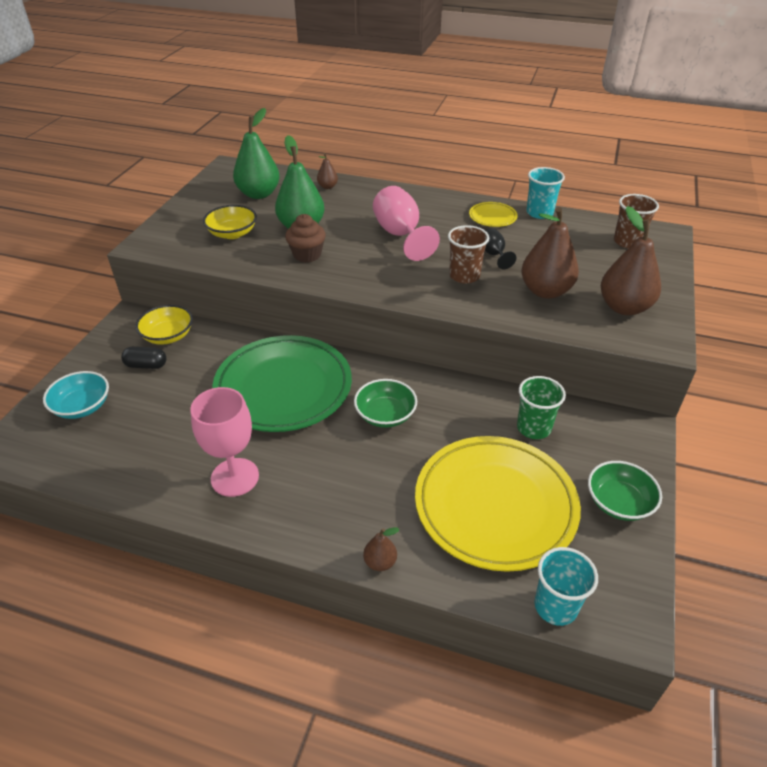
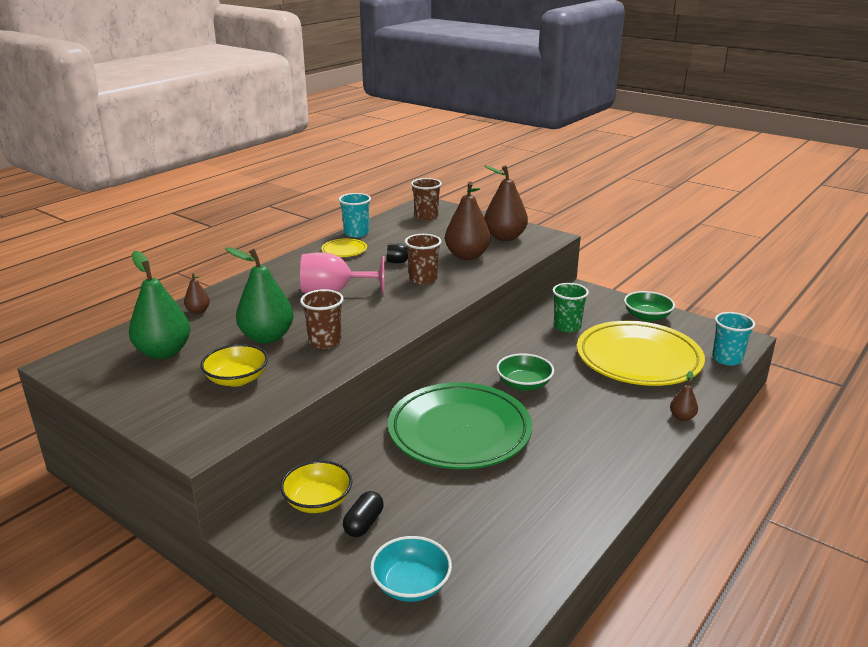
camera: 70 degrees left, 15 degrees down
(235, 477) = (570, 477): pink goblet -> none
(307, 255) = (325, 342): brown cupcake -> brown cup

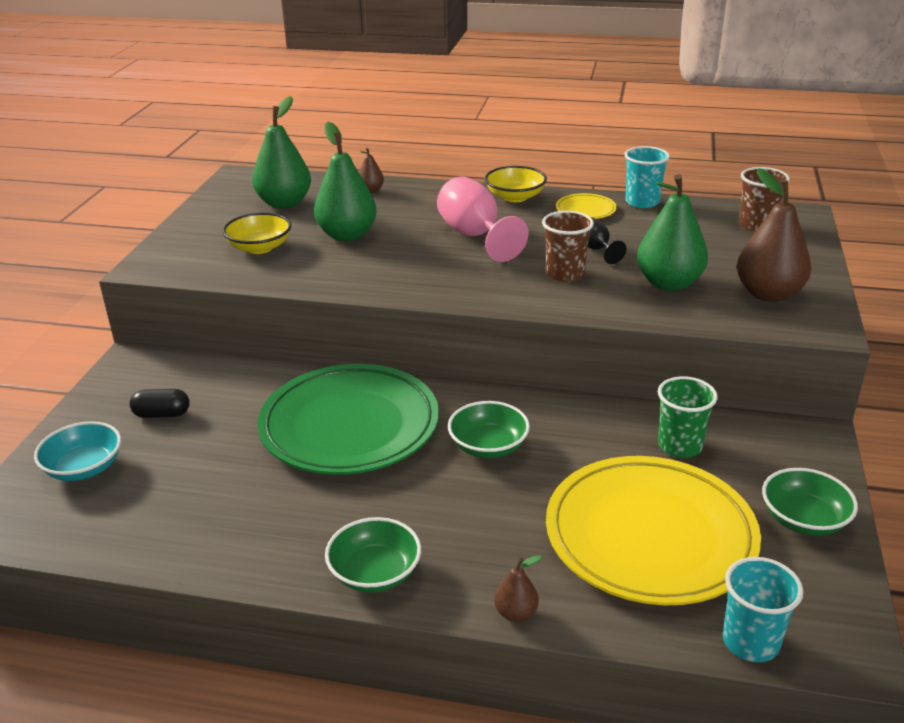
camera: 65 degrees right, 5 degrees up
(318, 501) = (185, 379): yellow bowl -> yellow bowl (515, 197)
(325, 342) = (361, 264): brown cup -> none
(467, 256) = (668, 283): brown pear -> green pear
(626, 458) = (375, 573): none -> green bowl

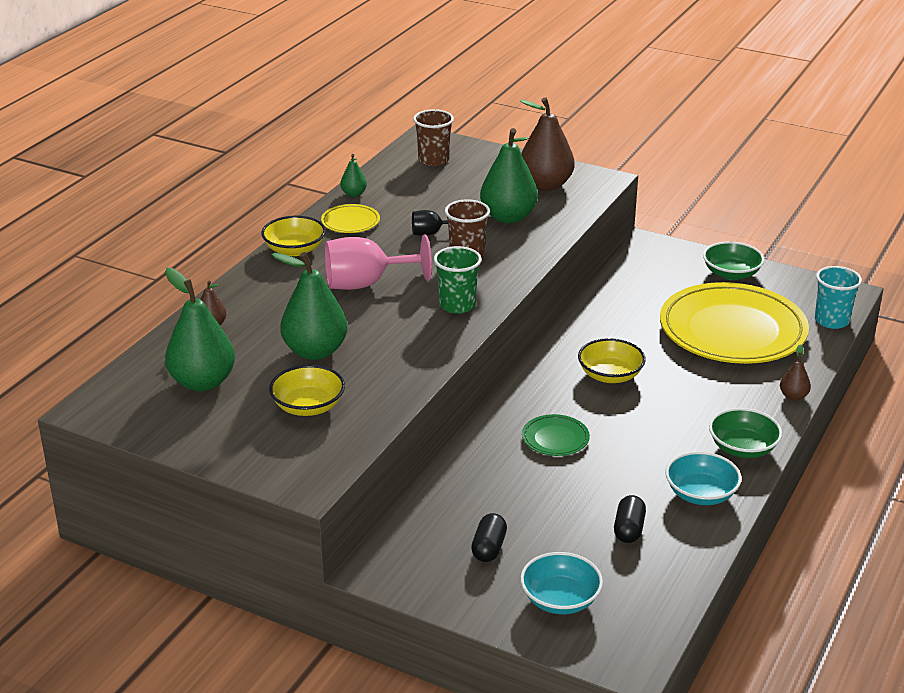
camera: 75 degrees left, 0 degrees up
(198, 498) = (629, 529): none -> black capsule
(271, 546) = (701, 494): none -> turquoise bowl
(349, 426) = (555, 439): green plate -> green plate, size x0.42
(488, 446) = (610, 375): green bowl -> yellow bowl
(642, 202) = (353, 194): turquoise cup -> green pear
(679, 446) = (640, 296): green cup -> green cup (457, 305)

